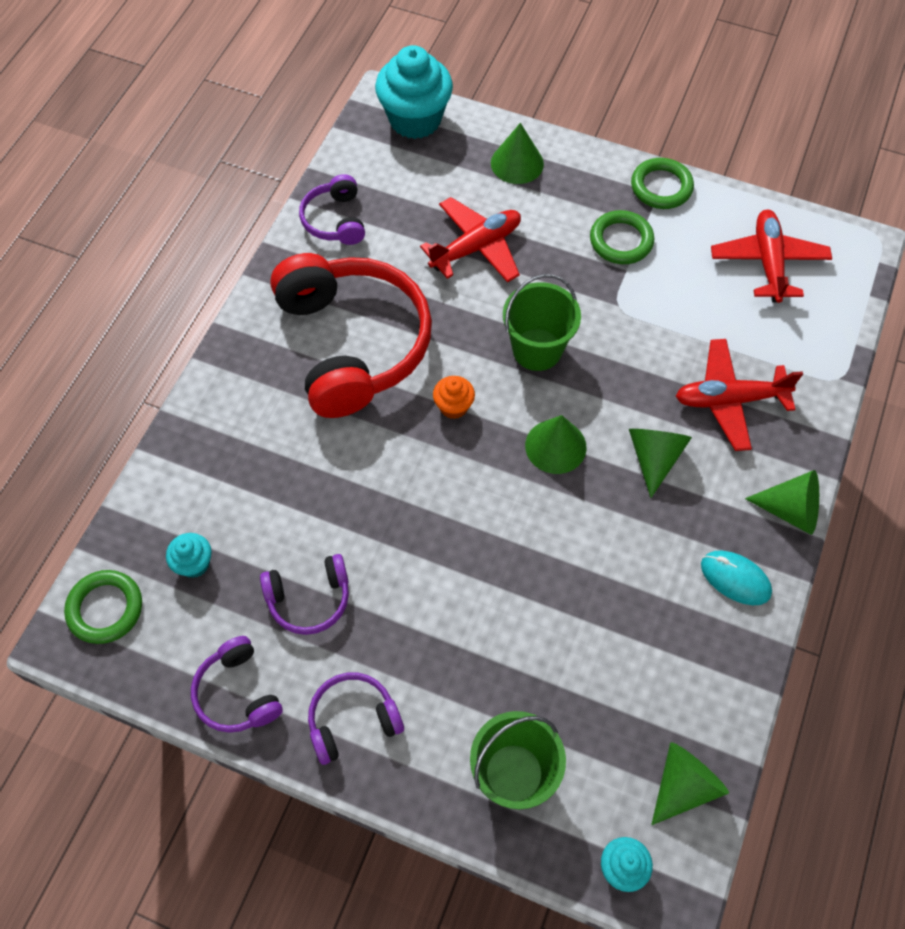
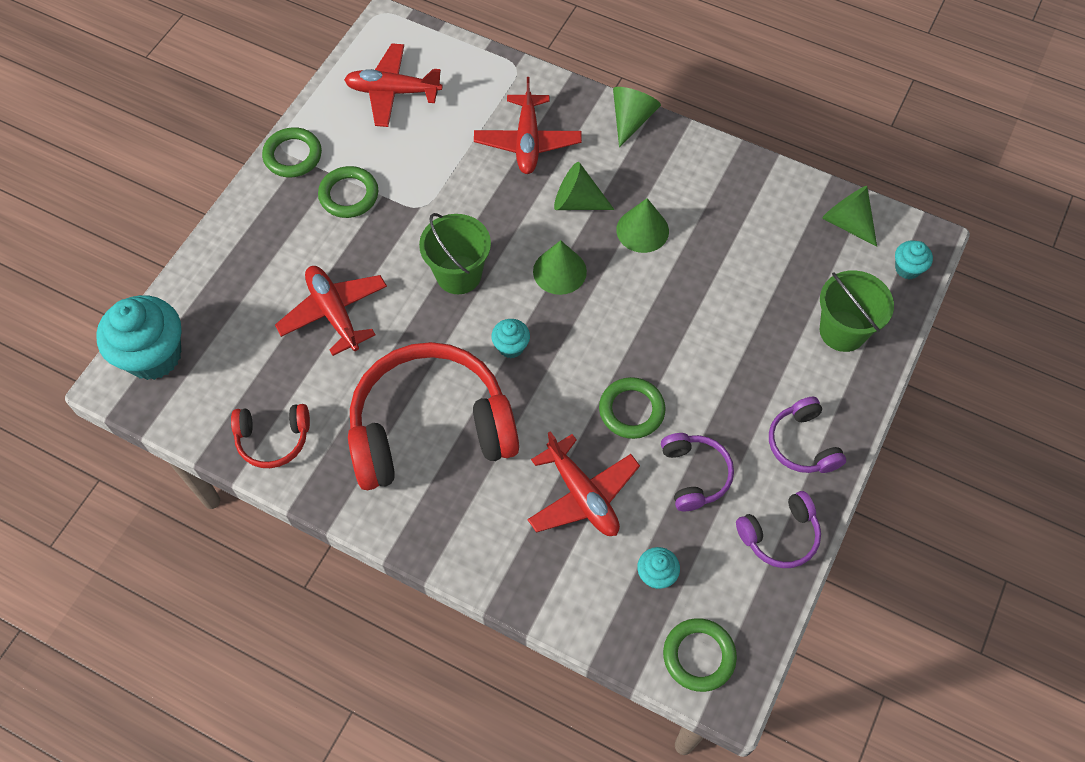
camera: 85 degrees left, 0 degrees up
(283, 487) = (582, 495): none -> red plane
(335, 220) = (273, 439): purple headphones -> red headphones
(385, 530) = (631, 410): none -> green ring
(453, 406) = (511, 346): orange cupcake -> turquoise cupcake
(517, 163) = (236, 268): green cone -> green cone (642, 230)
(735, 579) = (687, 164): turquoise mouse -> none

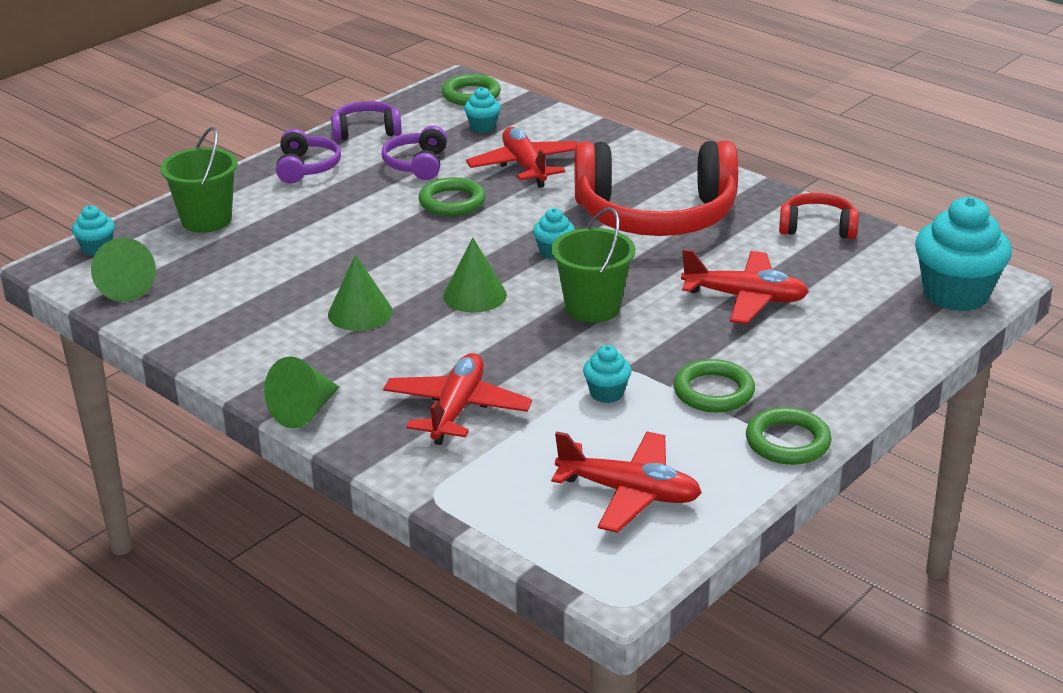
camera: 165 degrees left, 30 degrees down
(334, 313) = (745, 298): red plane -> red plane turned 60 degrees counterclockwise
(426, 178) = (606, 393): none -> turquoise cupcake
(577, 202) = (423, 346): green cone -> none

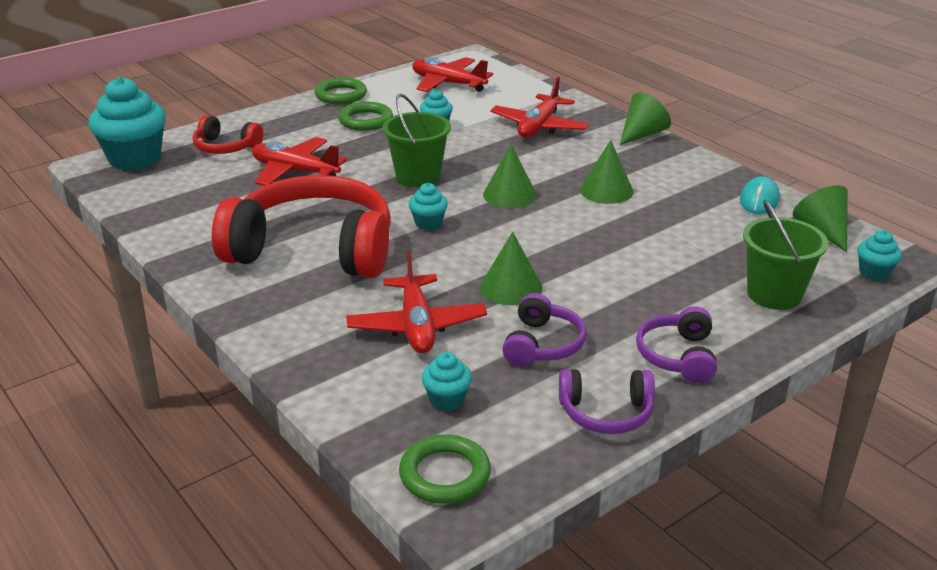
camera: 170 degrees left, 0 degrees up
(177, 320) = (759, 200): none -> turquoise mouse
(452, 202) = (511, 287): green ring -> green cone
(817, 227) = (177, 221): red headphones -> red headphones (225, 147)

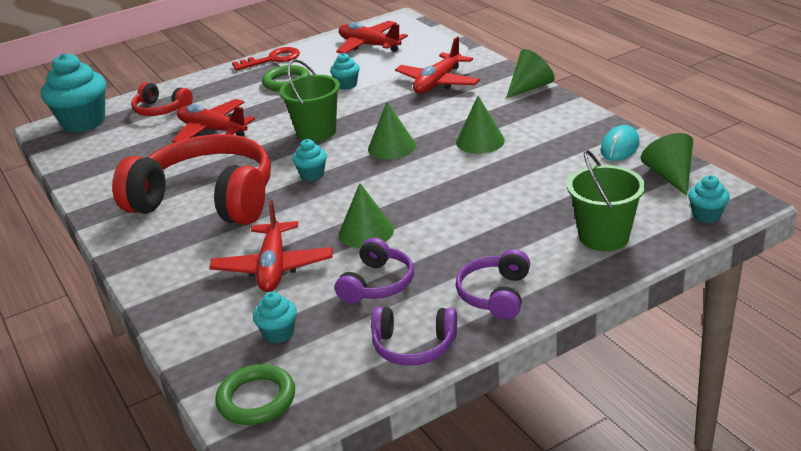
camera: 10 degrees right, 0 degrees up
(341, 95) = (272, 59): green ring -> red key

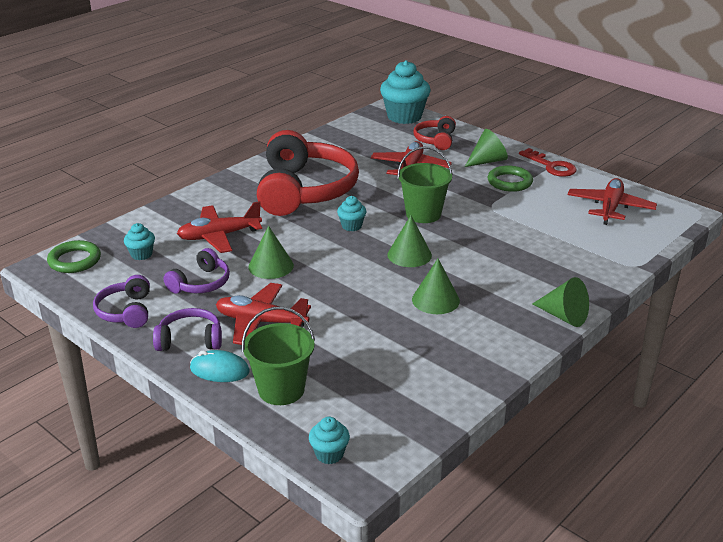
camera: 70 degrees right, 0 degrees up
(347, 85) = (518, 212): turquoise cupcake -> none
(377, 284) = (201, 283): purple headphones -> purple headphones turned 60 degrees counterclockwise
(438, 83) = (546, 259): red plane -> red plane (261, 322)
(619, 147) = (452, 387): turquoise mouse -> turquoise mouse (219, 370)
(670, 176) = (402, 426): green cone -> green cone (487, 161)

